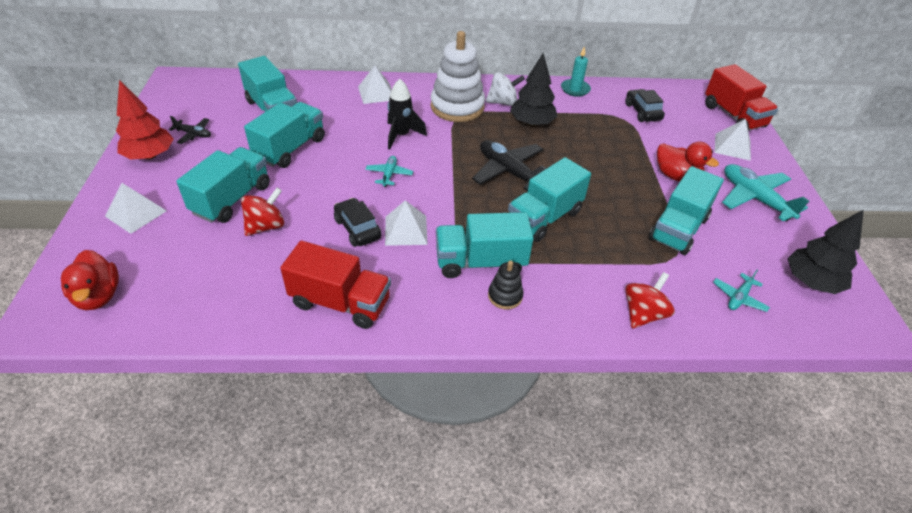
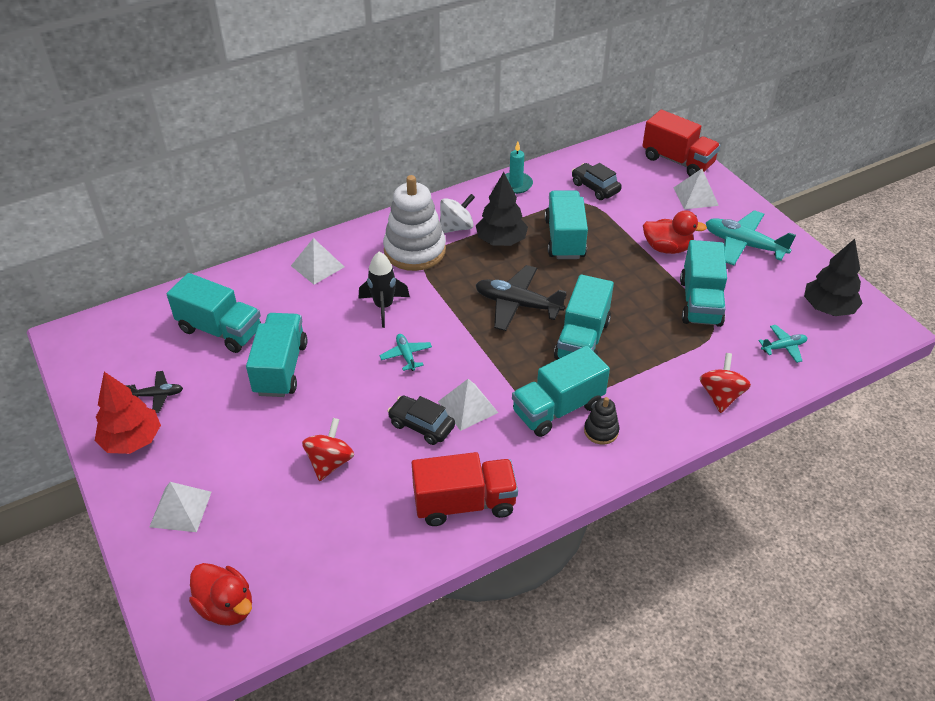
camera: 25 degrees left, 0 degrees up
(232, 199) = (269, 449): turquoise truck -> turquoise truck (564, 238)
(739, 297) = (783, 347): turquoise plane -> turquoise plane turned 120 degrees counterclockwise

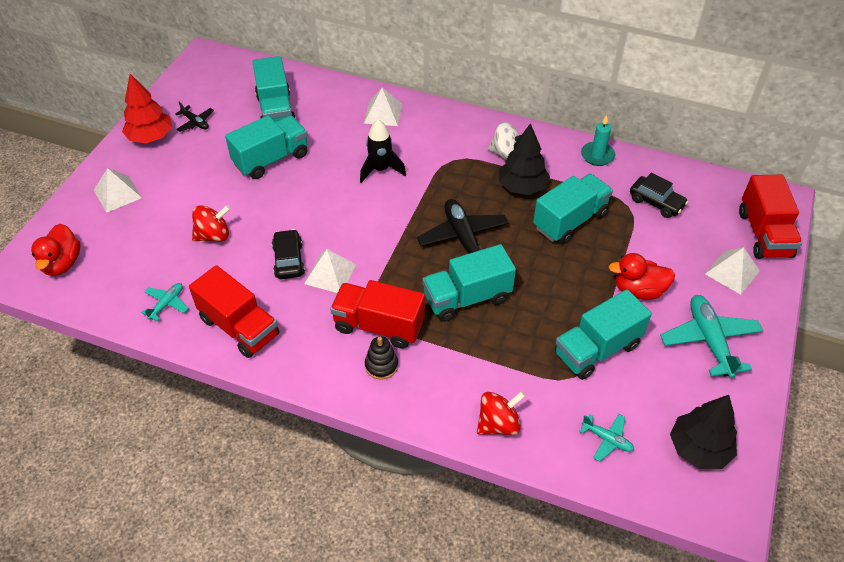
camera: 50 degrees right, 5 degrees up
(406, 355) = (346, 211): turquoise plane -> turquoise plane (167, 304)
(415, 250) = (455, 149): white stacking toy -> none
(558, 409) = (379, 326): turquoise truck -> red truck
(595, 187) = (656, 202): black car -> black car turned 120 degrees clockwise
(667, 248) = (638, 290): red duck -> red duck turned 120 degrees clockwise

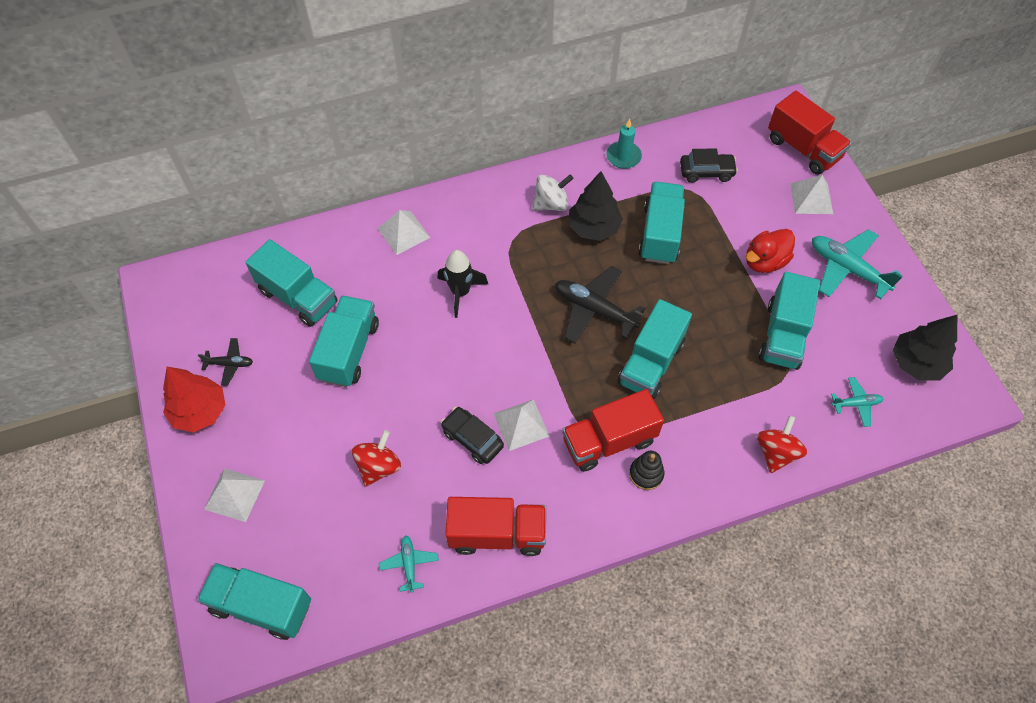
camera: 40 degrees left, 10 degrees up
(62, 263) = (261, 606): red duck -> turquoise truck

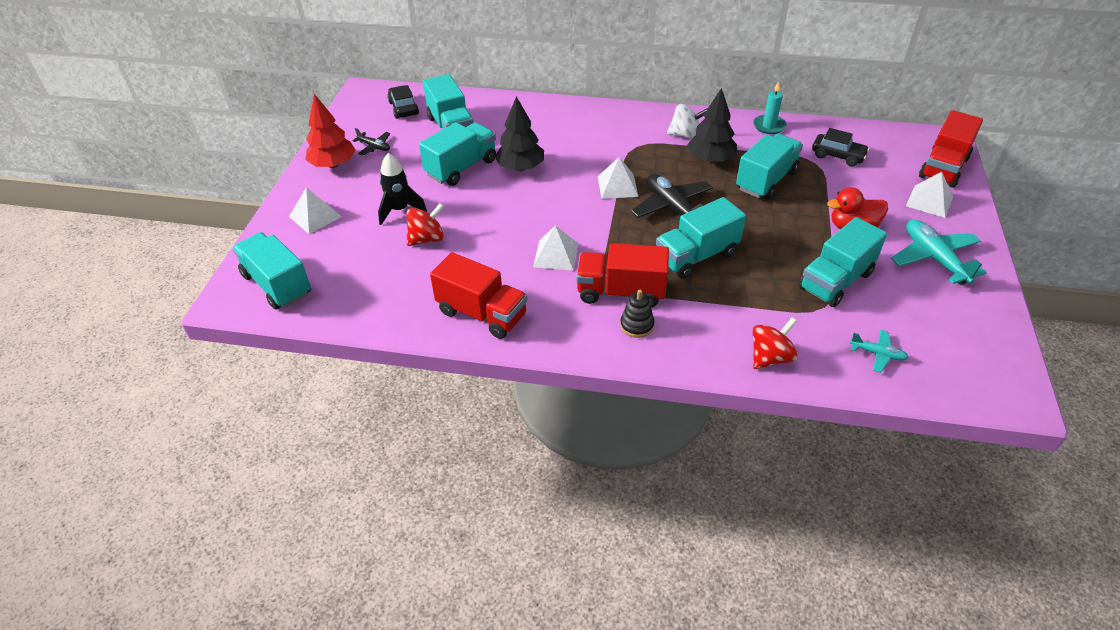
camera: 30 degrees right, 15 degrees down
(403, 233) = (556, 117): white pyramid -> white pyramid (617, 186)
(409, 564) = (400, 304): turquoise plane -> none
(460, 292) = (571, 163): black rocket -> black rocket (399, 210)
(472, 439) = (510, 249): black car -> black car (403, 108)
(803, 148) = (943, 167): red truck -> red truck turned 45 degrees clockwise
(916, 363) = (964, 348): black tree -> black tree (520, 167)

